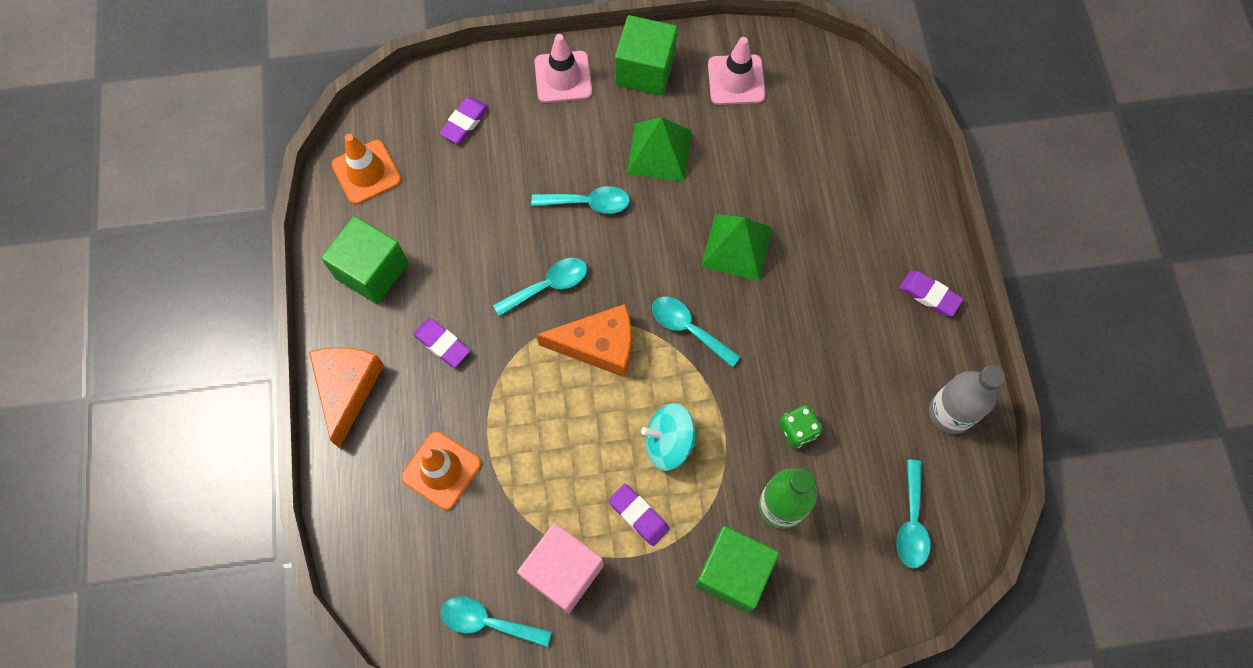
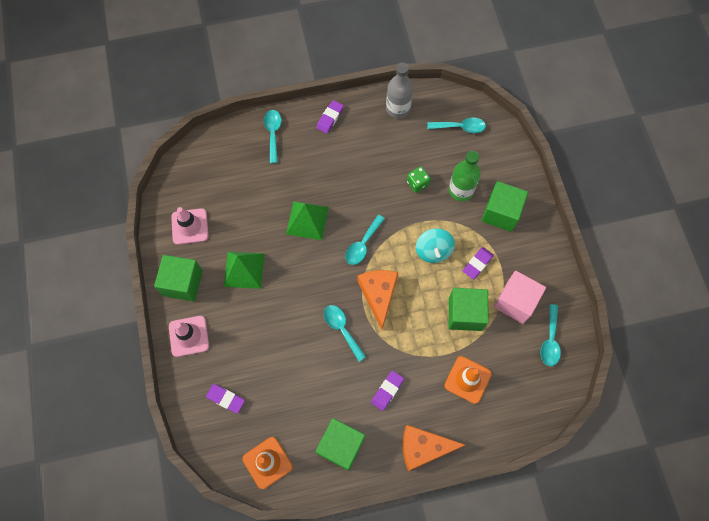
camera: 95 degrees left, 0 degrees up
(551, 481) = (465, 314): none -> green cube
(588, 203) = (282, 310): turquoise spoon -> turquoise spoon (273, 133)

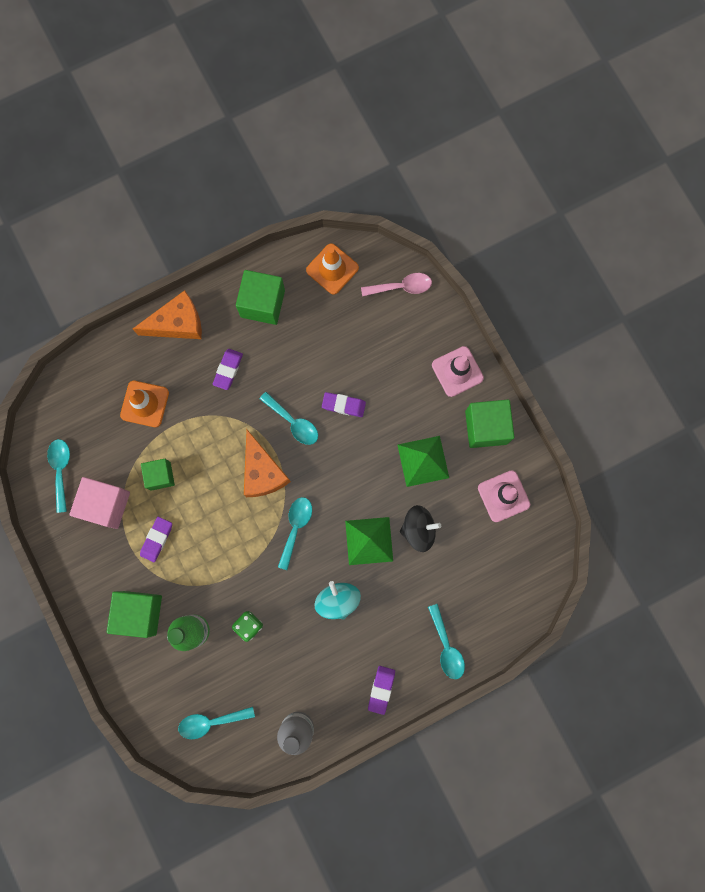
camera: 165 degrees right, 10 degrees up
(210, 427) = (401, 287): none -> pink spoon
(225, 399) = (395, 318): purple eraser -> purple eraser (343, 405)
(266, 219) = (418, 529): none -> black spinning top
(433, 251) = (211, 542): turquoise spinning top -> turquoise spinning top (338, 600)
(465, 314) = (160, 476): green cube -> green cube, size x0.64

